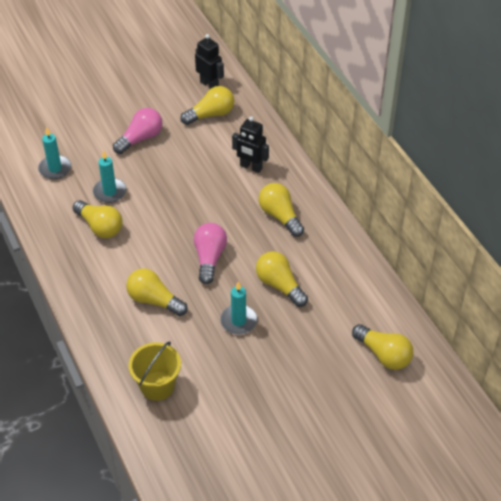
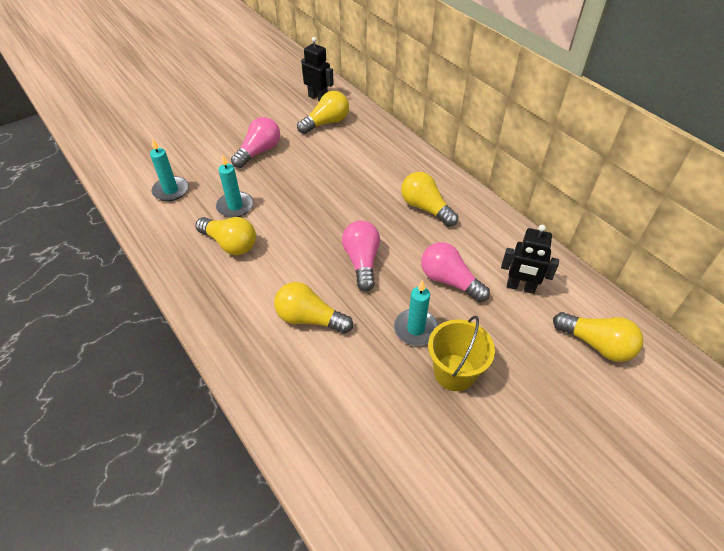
camera: 10 degrees left, 0 degrees up
(157, 386) = (337, 429): yellow bucket -> yellow bucket (454, 372)
(251, 167) = (380, 165): black robot -> black robot (520, 287)
(279, 285) = (449, 281): yellow light bulb -> pink light bulb

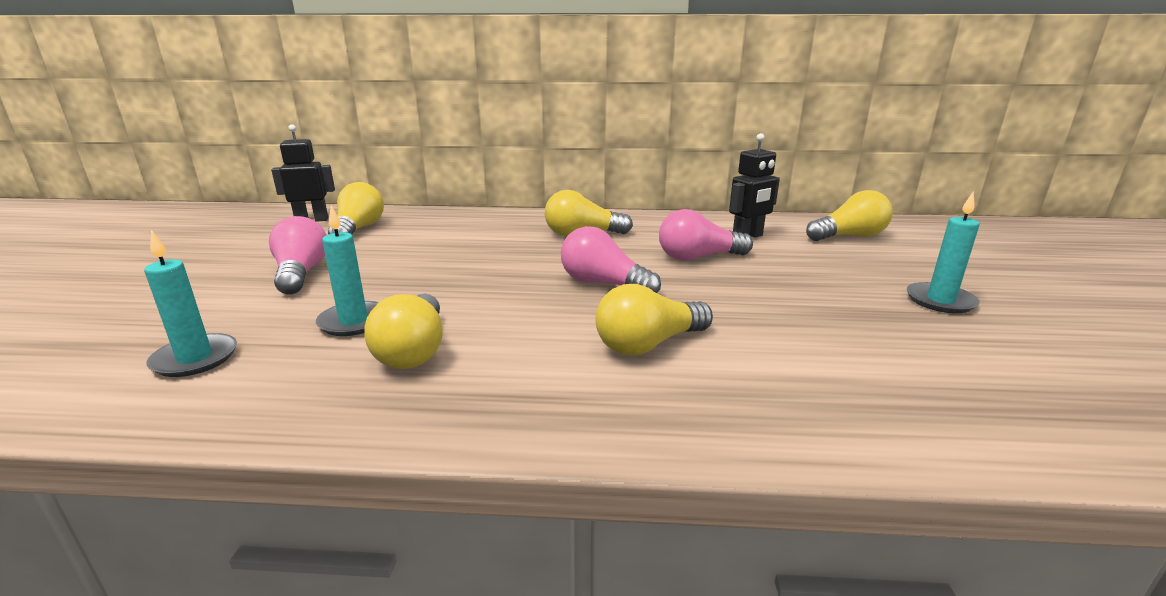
camera: 50 degrees left, 25 degrees down
(230, 244) = (414, 350): yellow light bulb -> yellow light bulb turned 105 degrees clockwise
(415, 329) = (746, 293): turquoise candle -> turquoise candle (940, 301)
(454, 372) = (831, 296): yellow bucket -> none

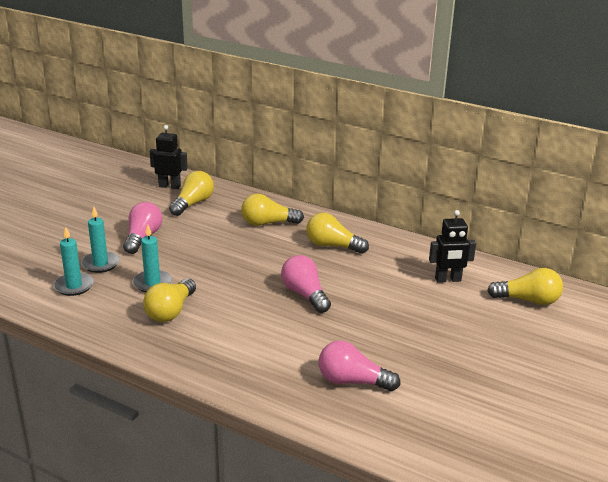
camera: 25 degrees right, 5 degrees up
(648, 344) = (288, 344): yellow light bulb -> yellow light bulb (268, 223)
(698, 257) = (388, 289): pink light bulb -> pink light bulb (352, 381)
(940, 301) = (504, 370): turquoise candle -> turquoise candle (100, 264)

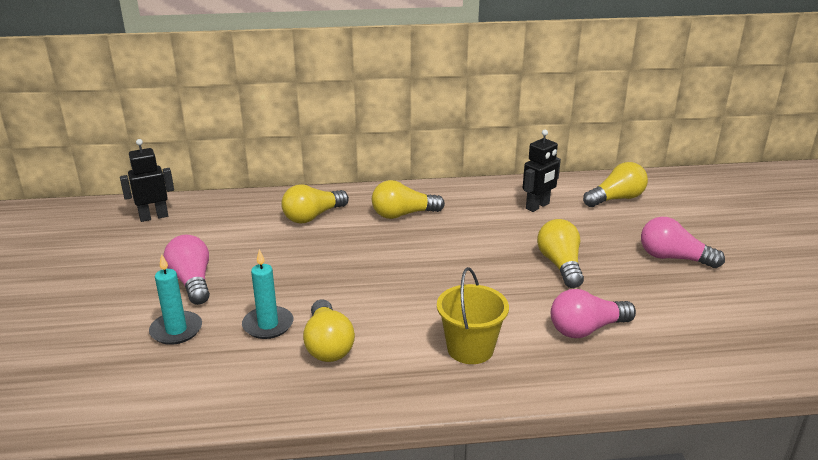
camera: 35 degrees left, 0 degrees up
(74, 286) = (174, 369): turquoise candle -> none
(193, 203) = (205, 225): yellow light bulb -> yellow light bulb (560, 265)
(253, 355) = (470, 349): none -> yellow bucket
(305, 294) = (439, 269): pink light bulb -> pink light bulb (673, 258)

